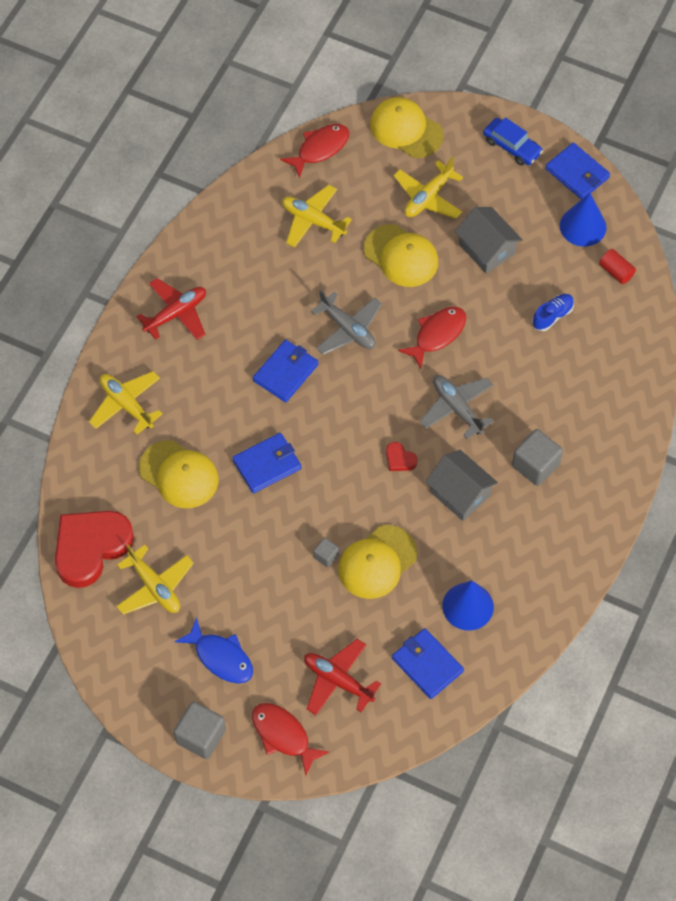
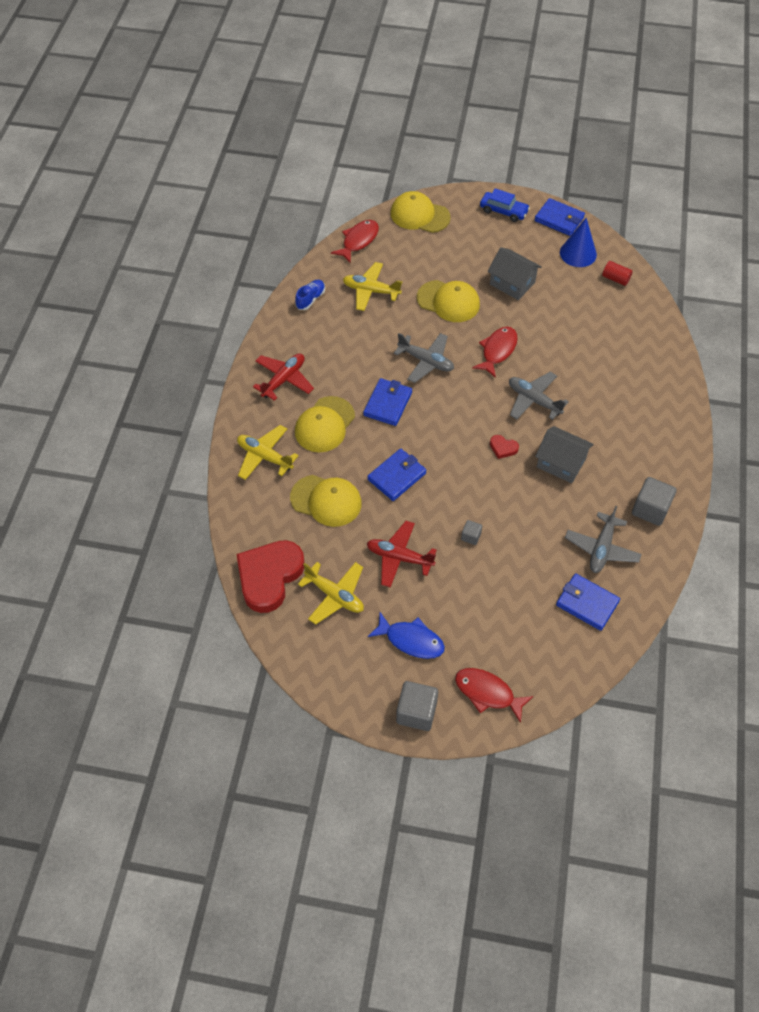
camera: 15 degrees left, 5 degrees down
(338, 680) = (517, 635): red plane -> red plane (399, 557)
(377, 562) = (514, 531): yellow cap -> yellow cap (324, 424)
(428, 197) = (454, 257): yellow plane -> none
(468, 606) = (601, 548): blue cone -> grey plane
(535, 465) = (612, 428): grey cube -> grey cube (650, 509)
(552, 316) = (581, 319): blue shoe -> blue shoe (310, 299)

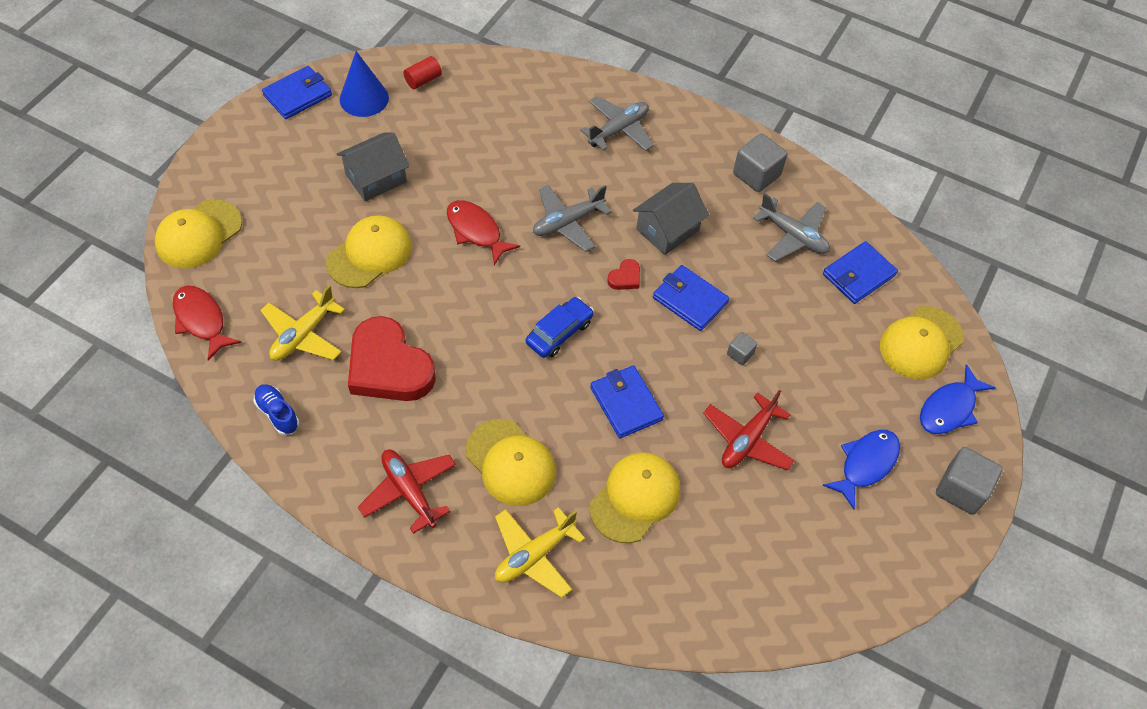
camera: 75 degrees left, 0 degrees up
(269, 576) = (732, 604): red heart -> red heart (389, 366)
(334, 595) = (782, 531): yellow plane -> none
(388, 404) = (507, 377): blue wallet -> blue wallet (690, 300)
(426, 361) = (457, 312): grey plane -> grey plane (618, 130)
(487, 693) = (949, 408): red fish -> blue fish
(503, 211) = (249, 143): blue car -> blue car (559, 332)
(541, 661) = (921, 343): none -> yellow cap

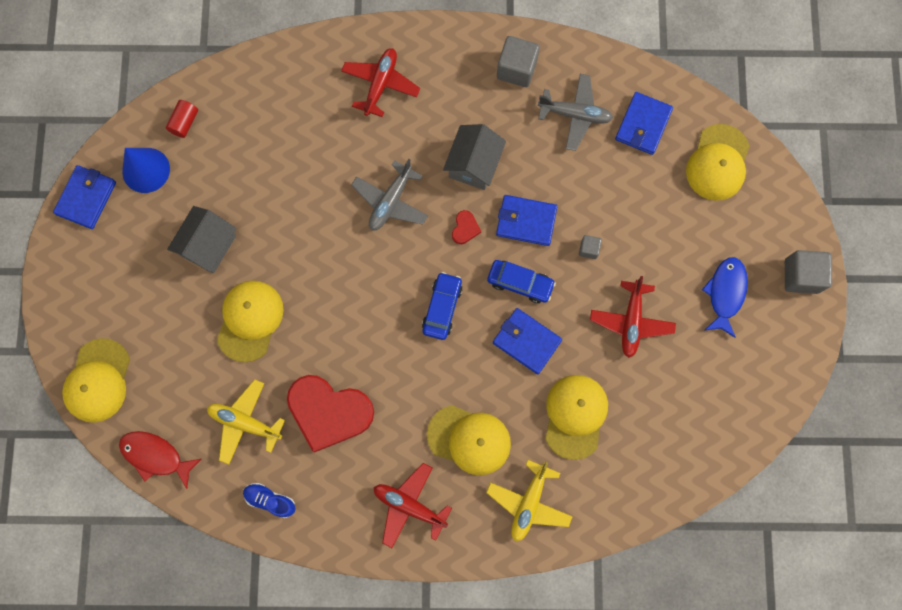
camera: 25 degrees left, 20 degrees up
(303, 335) = (245, 422): yellow plane -> yellow plane turned 105 degrees clockwise
(476, 231) = (322, 251): red fish -> none
(618, 130) = (380, 84): grey plane -> red plane
(651, 349) = (520, 283): none -> blue car
(949, 408) = (764, 210): blue fish -> none

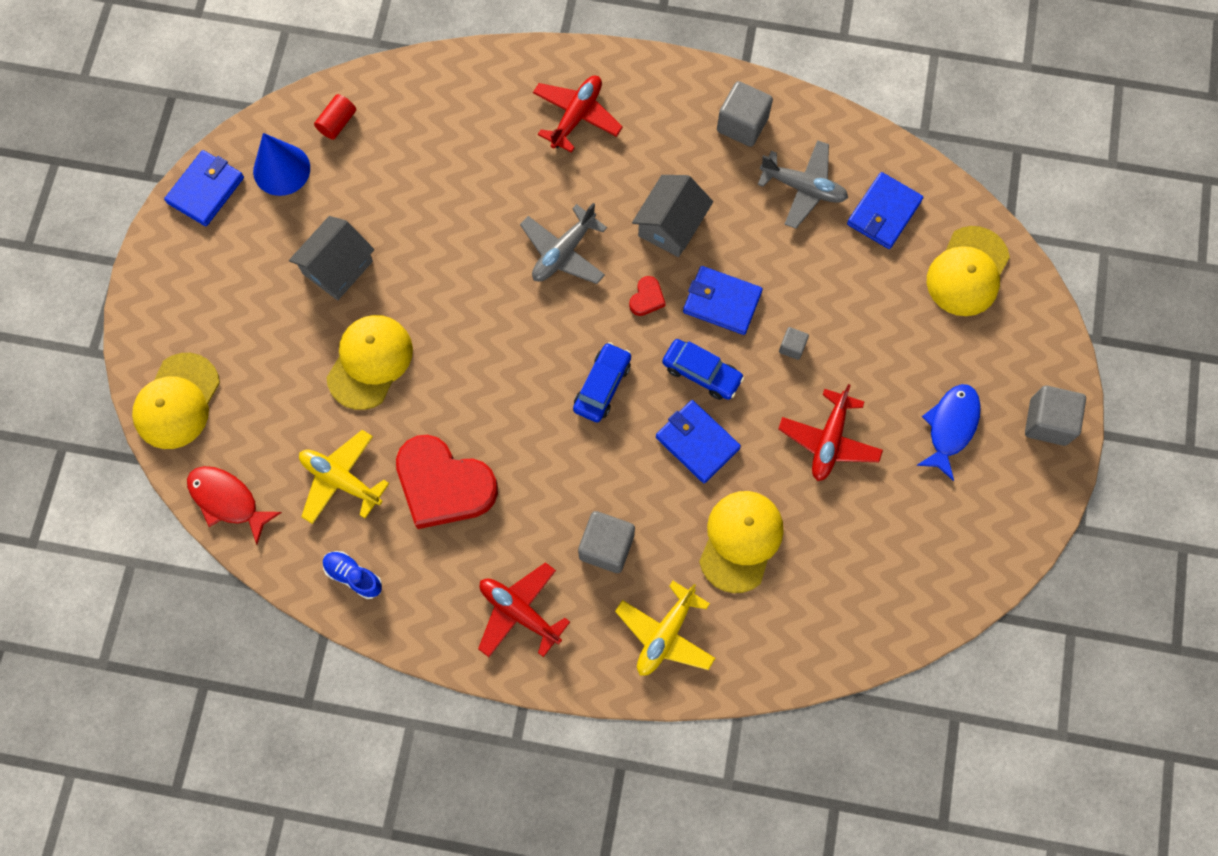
camera: 10 degrees right, 5 degrees down
(469, 439) = (606, 546): yellow cap -> grey cube

